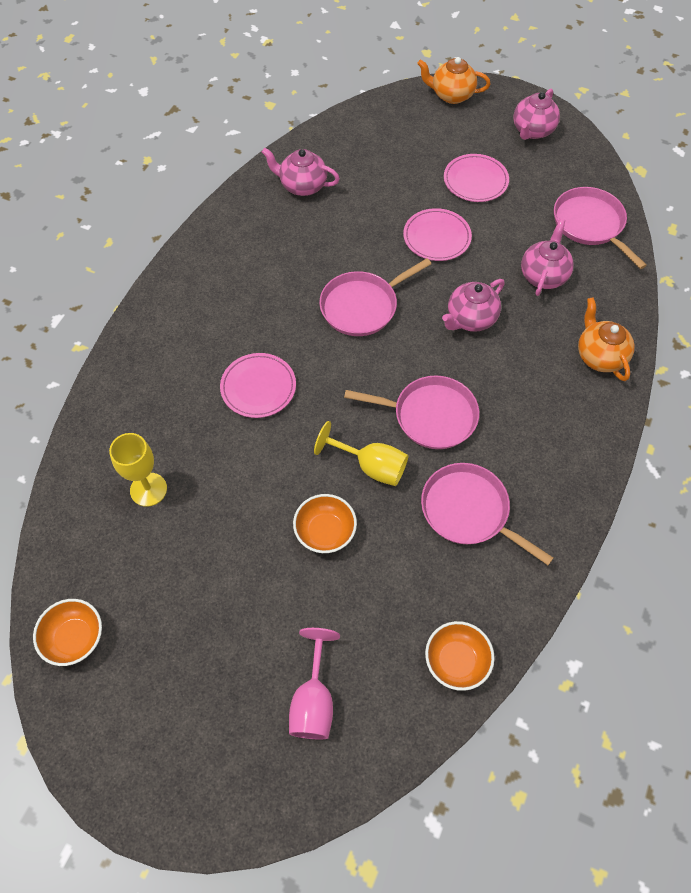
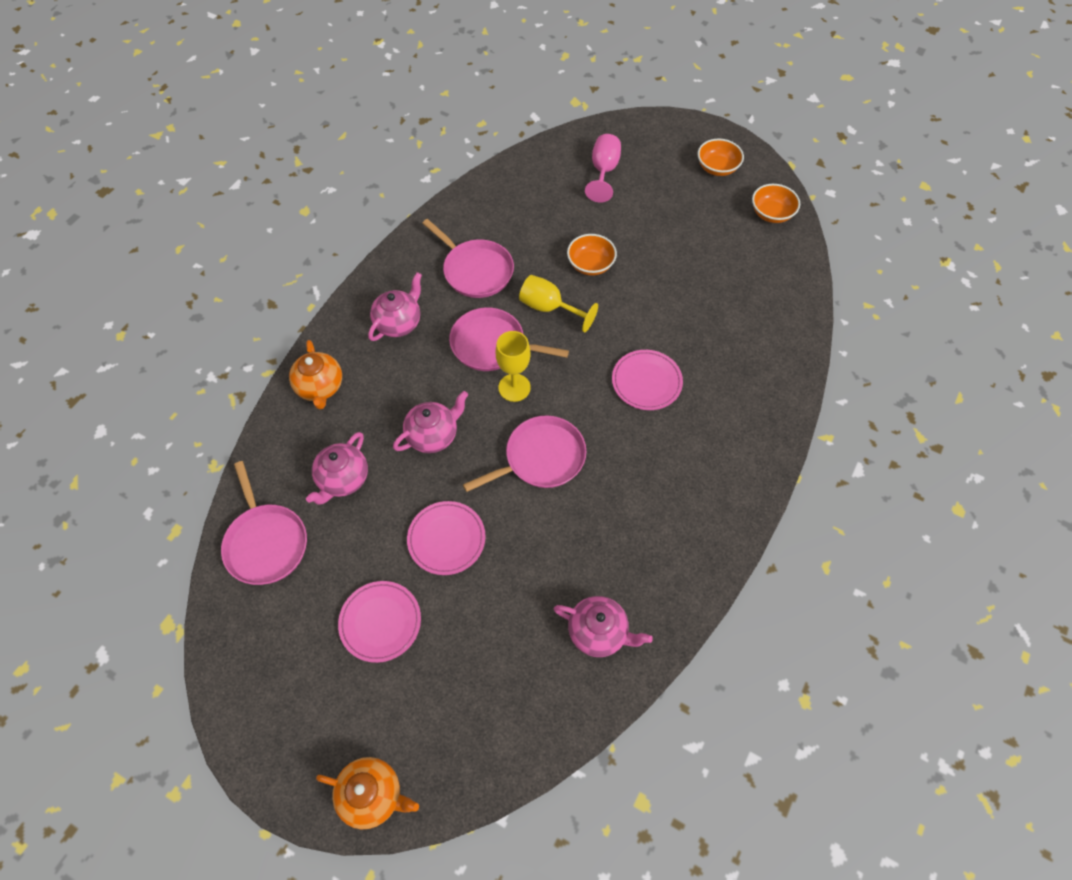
camera: 175 degrees left, 0 degrees up
(148, 489) = (735, 304): yellow goblet -> yellow goblet (514, 387)
(456, 661) = (505, 184): orange bowl -> orange bowl (717, 168)
(532, 131) = (279, 707): pink teapot -> pink teapot (399, 323)

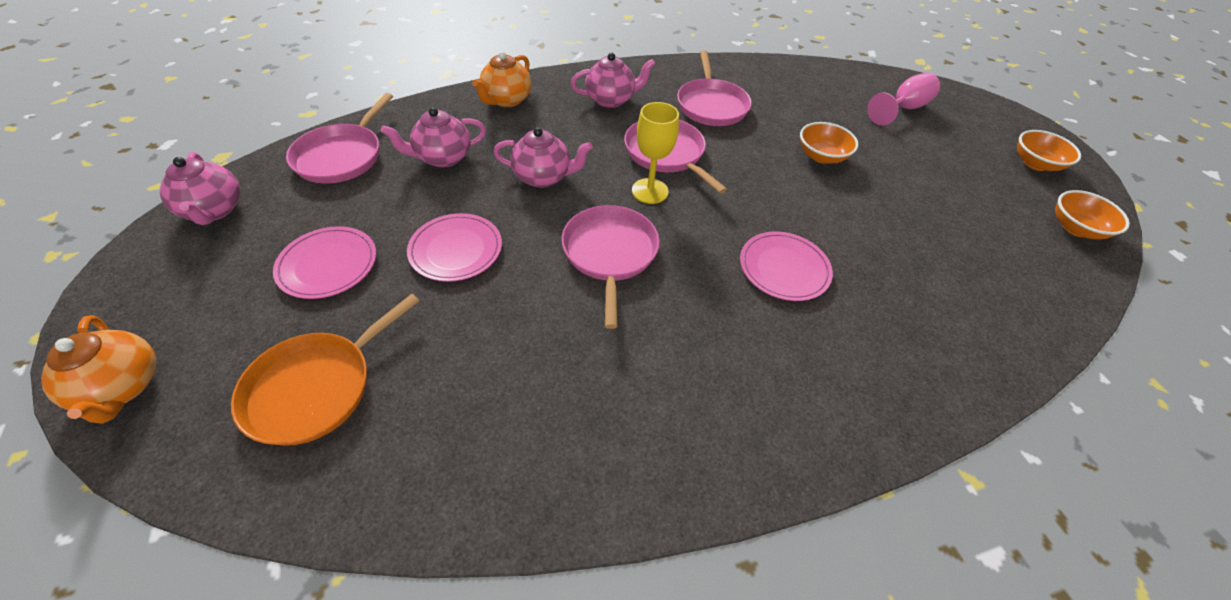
camera: 40 degrees right, 10 degrees down
(481, 689) = (316, 387): none -> orange pan
(541, 458) = (610, 253): pink pan -> pink pan turned 105 degrees counterclockwise
(549, 308) = (747, 161): yellow goblet -> none
(598, 632) = (475, 442): pink teapot -> pink teapot (214, 210)

